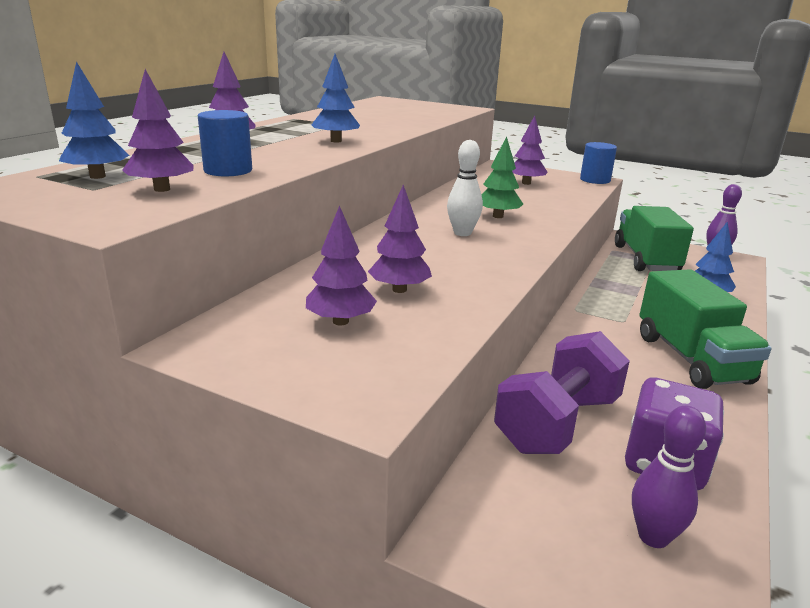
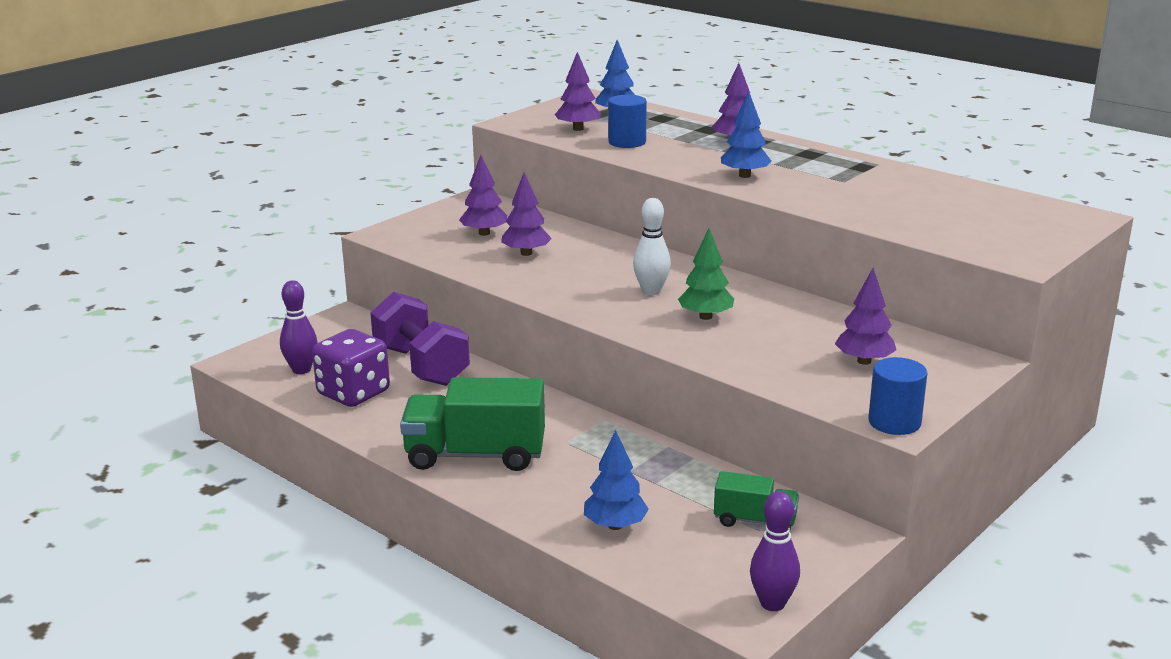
camera: 105 degrees right, 0 degrees up
(645, 259) = (755, 521): green truck -> green truck, size x0.54

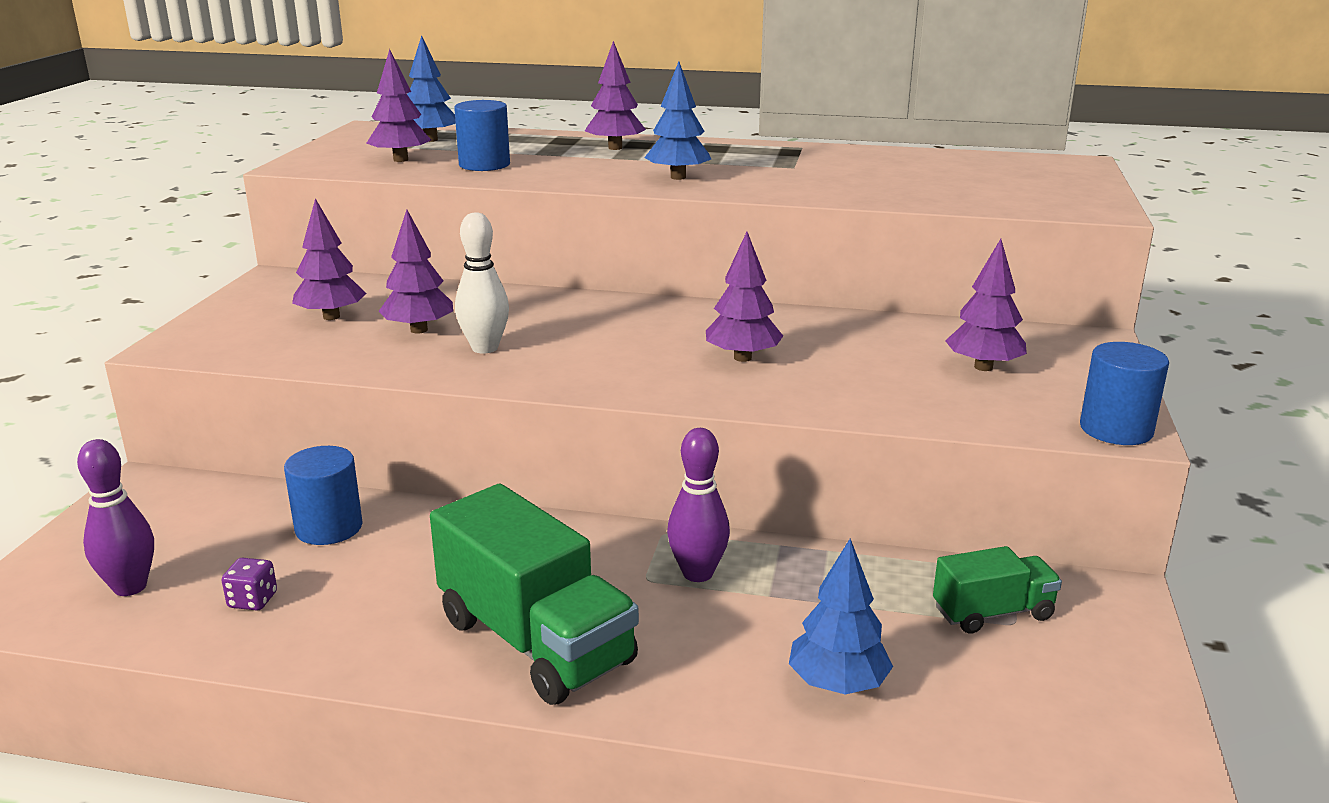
camera: 30 degrees left, 0 degrees up
(353, 393) = (253, 600): purple dice -> purple dice, size x0.41
(421, 366) = (329, 528): purple dumbbell -> blue cylinder
(475, 455) = (535, 641): green truck -> green truck turned 105 degrees counterclockwise
(651, 291) = (638, 342): white bowling pin -> white bowling pin (485, 348)
(705, 317) = (742, 358): green tree -> purple tree
(772, 603) = (1151, 727): purple bowling pin -> purple bowling pin (697, 573)

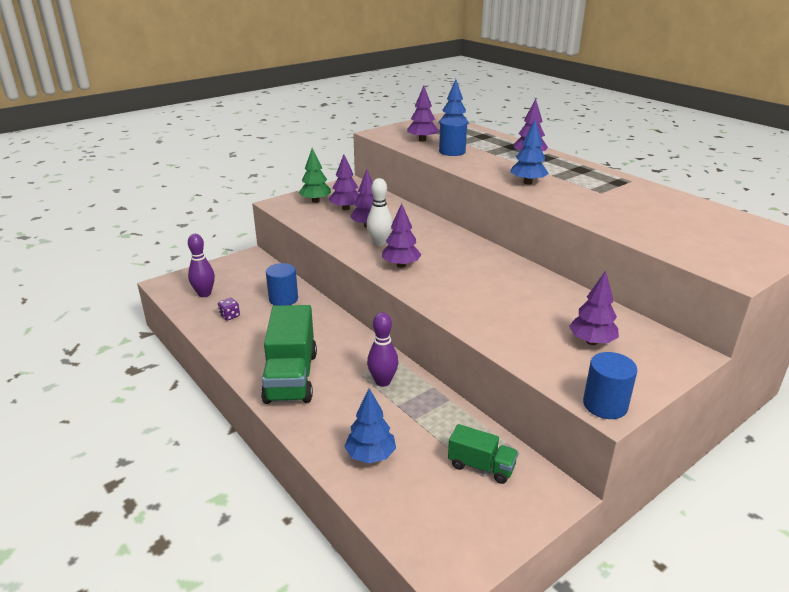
camera: 40 degrees right, 5 degrees up
(248, 322) = (315, 201): none -> green tree
(742, 358) = (478, 289): purple tree -> purple tree (401, 265)

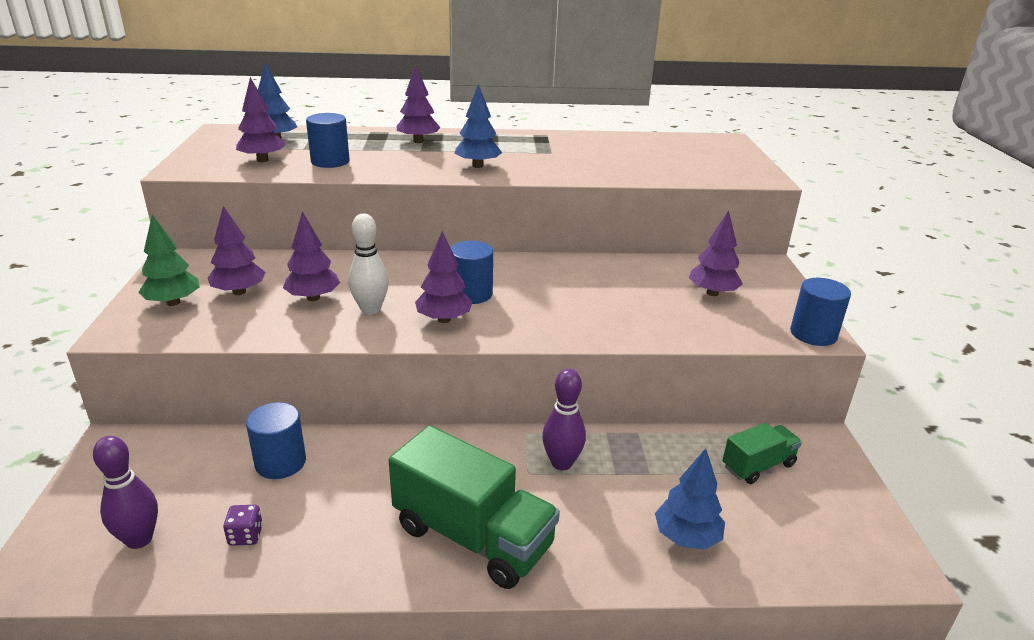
camera: 55 degrees left, 0 degrees up
(440, 261) = (471, 294): none -> blue cylinder

